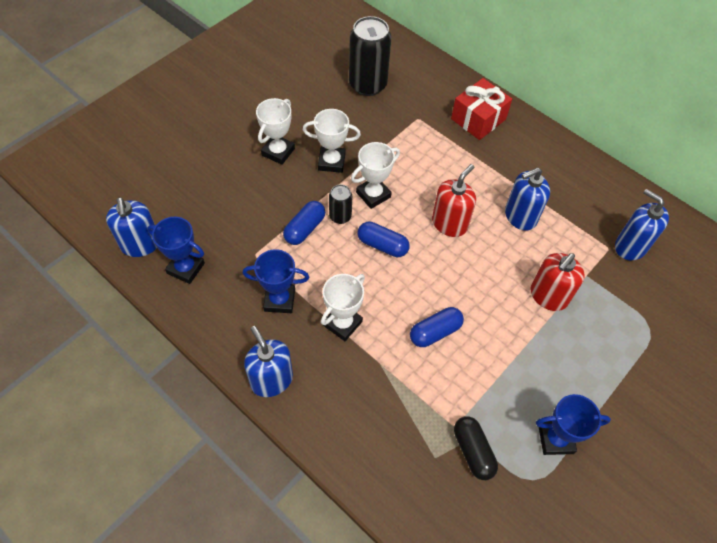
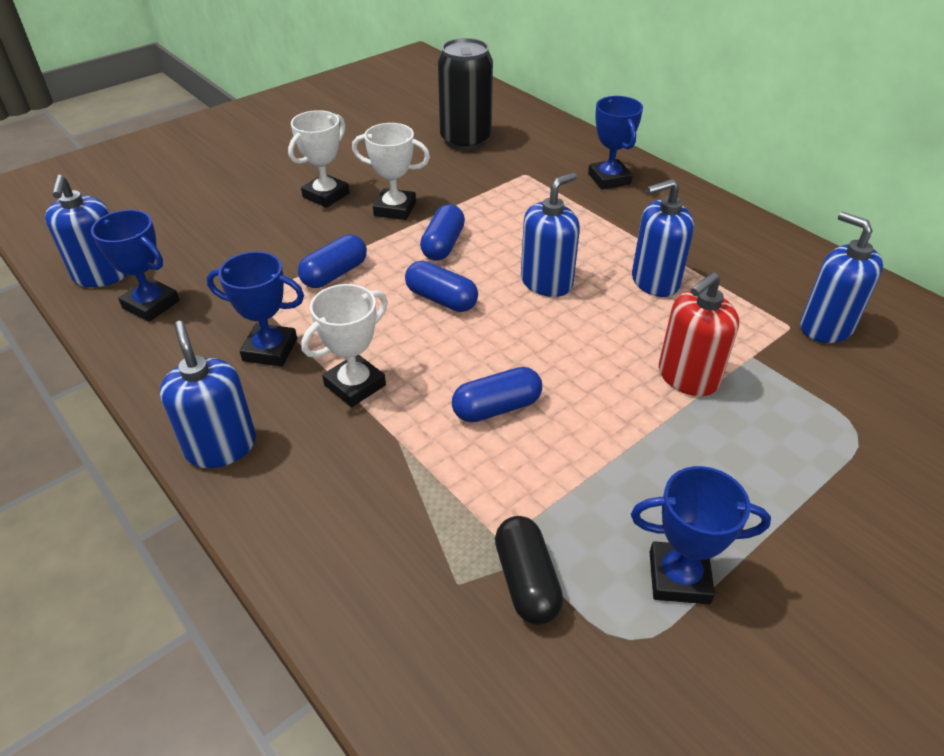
camera: 10 degrees right, 15 degrees down
(340, 216) = (389, 264): black can -> none
(373, 195) = (443, 245): white trophy -> blue capsule
(449, 223) = (546, 282): red soap dispenser -> blue soap dispenser
(478, 119) = (609, 179): red gift -> blue trophy

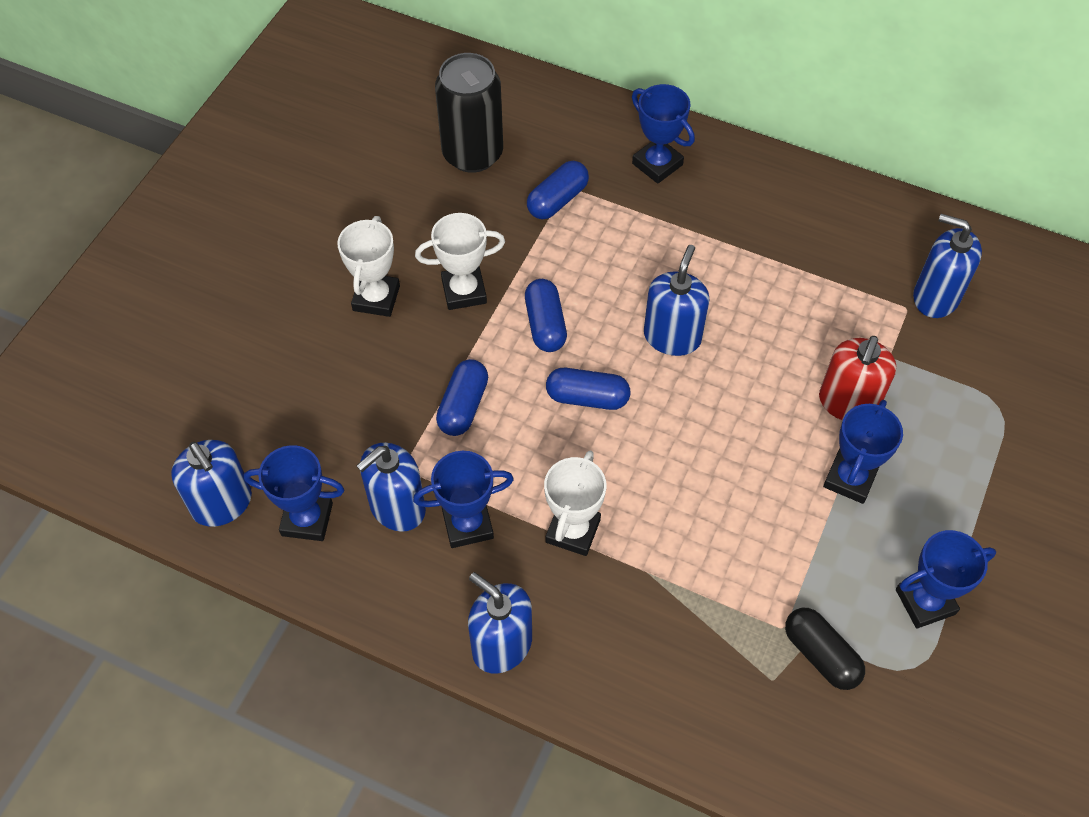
camera: 25 degrees left, 15 degrees up
(497, 408) = (709, 503): blue capsule -> blue capsule (557, 200)
(654, 281) = (769, 296): blue soap dispenser -> blue soap dispenser (397, 507)
(654, 437) = (850, 478): none -> blue trophy

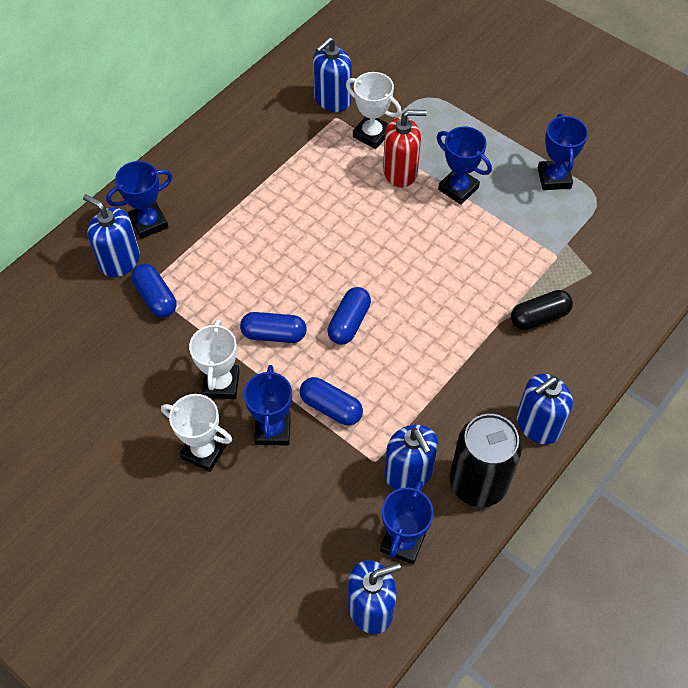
camera: 75 degrees left, 0 degrees up
(467, 524) = (436, 426): blue trophy -> blue trophy (273, 430)
(472, 154) = (79, 347): black can -> black can (478, 483)
(573, 531) = (458, 359): white trophy -> white trophy (372, 134)
(672, 336) = (313, 256): blue soap dispenser -> blue soap dispenser (120, 261)
(820, 655) = (579, 242): black capsule -> black capsule (539, 317)
(848, 402) = (400, 172): red soap dispenser -> red soap dispenser turned 45 degrees counterclockwise

